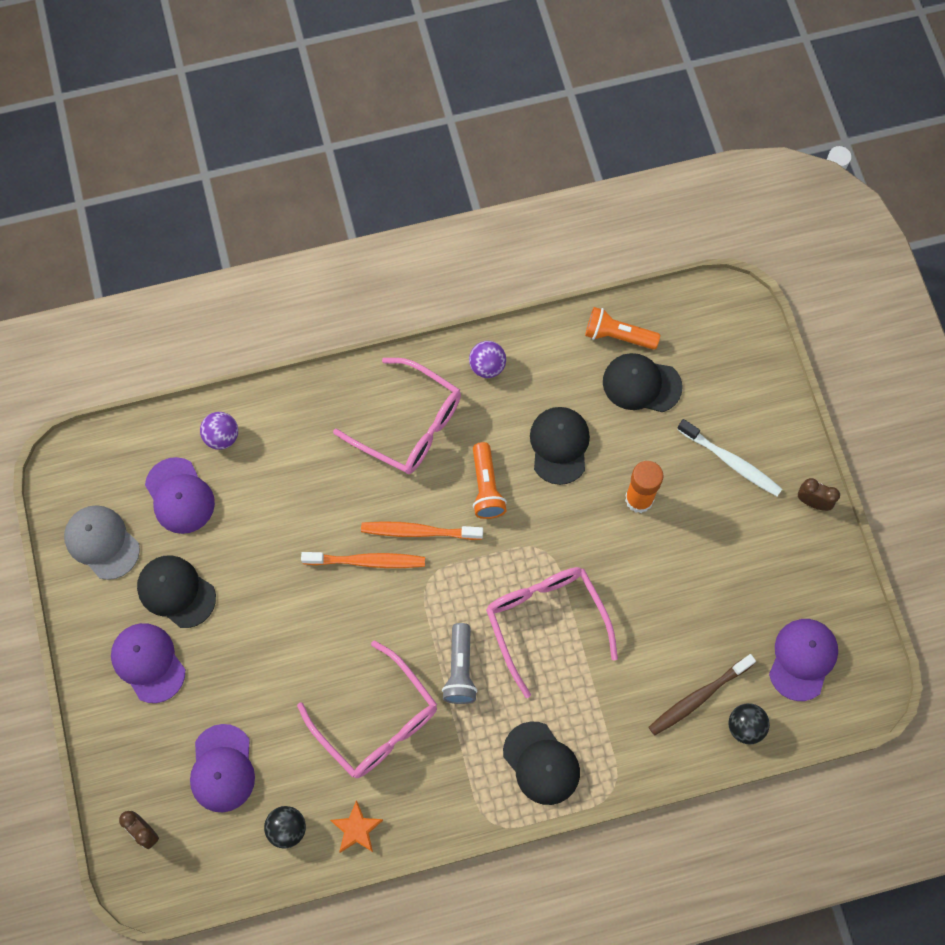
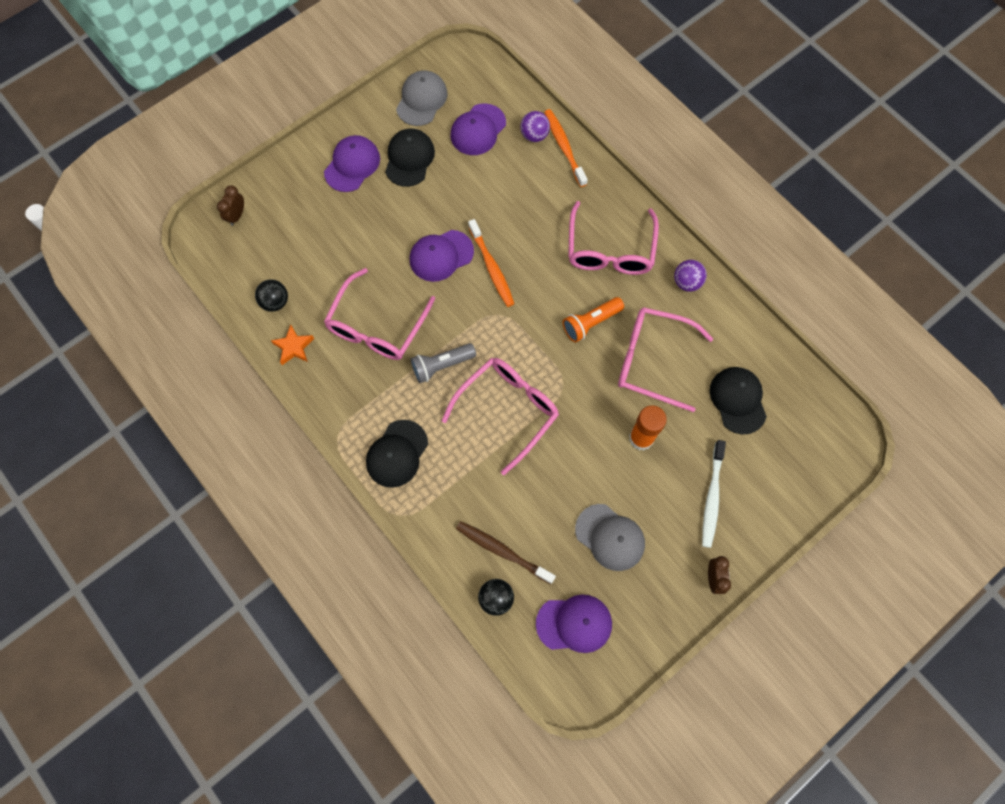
camera: 65 degrees right, 0 degrees up
(222, 768) = (299, 243): purple cap -> purple cap (441, 256)
(418, 531) = (532, 292): orange toothbrush -> orange toothbrush (564, 147)
(559, 445) = (652, 361): black cap -> pink glasses
(617, 335) = (768, 365): orange flashlight -> none
(729, 581) = (610, 537): none -> grey cap

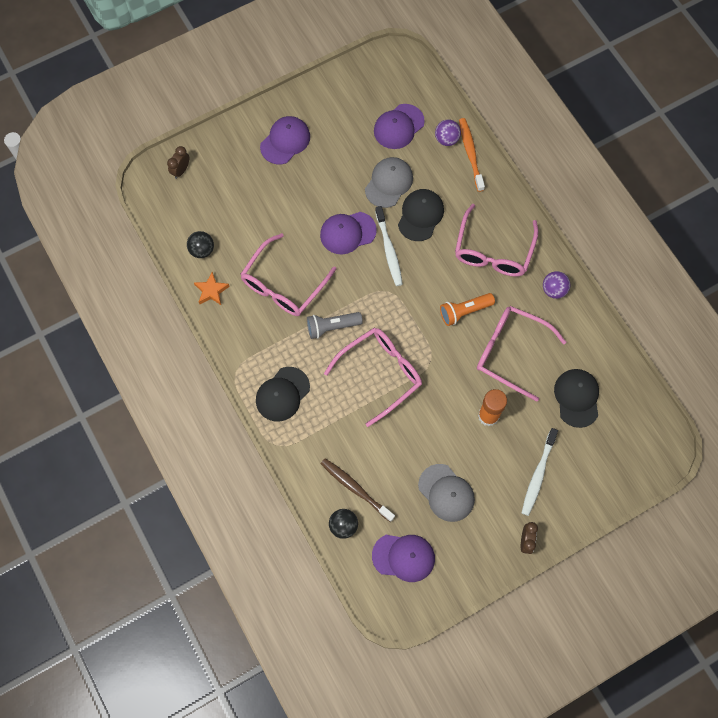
camera: 10 degrees right, 0 degrees up
(409, 159) = (335, 143): black cap -> black cap (420, 215)
(421, 100) = (354, 92): grey cap -> grey cap (389, 183)
(491, 267) = (389, 250): orange toothbrush -> white toothbrush

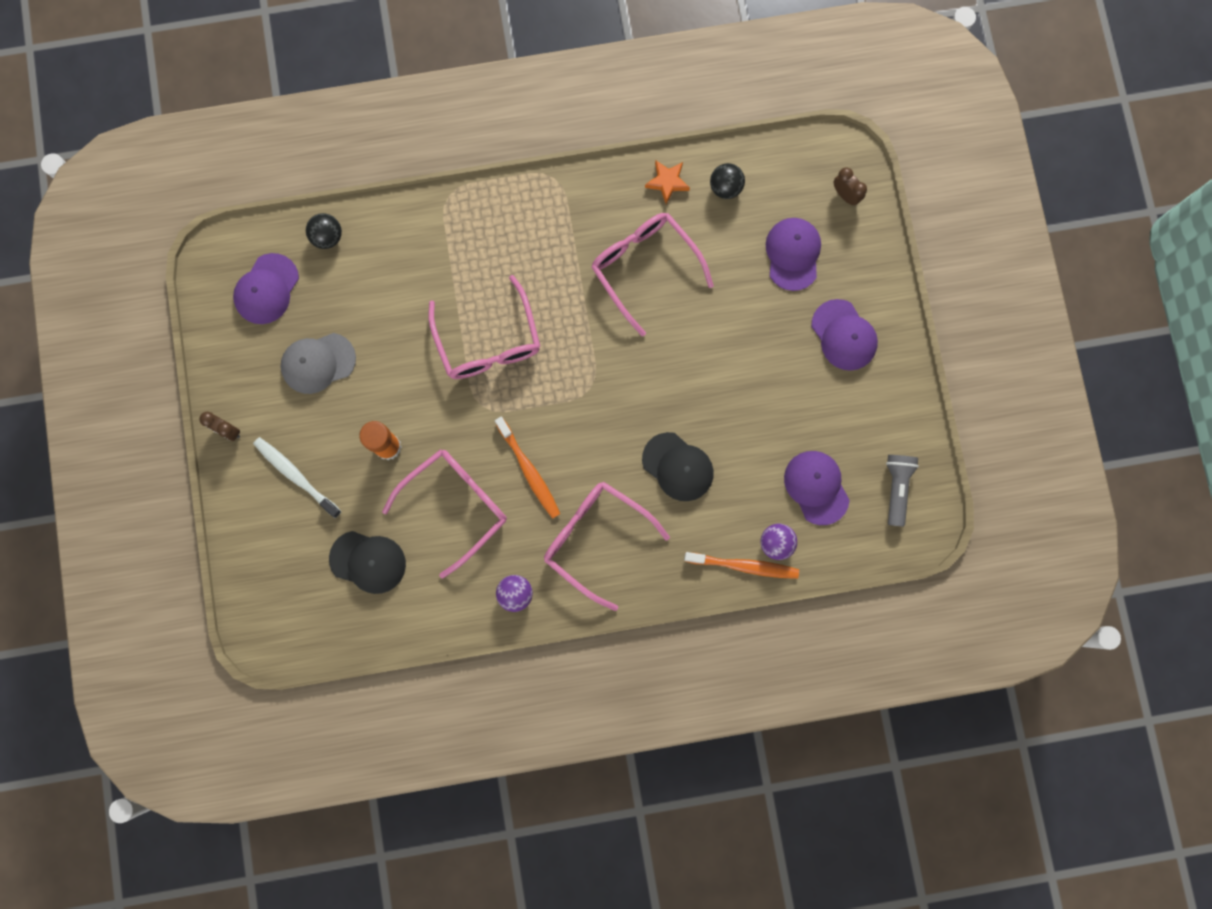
camera: 110 degrees right, 10 degrees up
(282, 394) = (506, 221): black cap -> none
(332, 327) = (569, 305): grey flashlight -> grey flashlight (896, 488)
(347, 233) = (686, 368): purple cap -> purple cap (793, 254)
(355, 488) = (363, 264): brown toothbrush -> none
(389, 183) = (738, 444): grey cap -> none
(389, 250) = (644, 410): white toothbrush -> none
(464, 311) = (529, 470): orange flashlight -> orange toothbrush

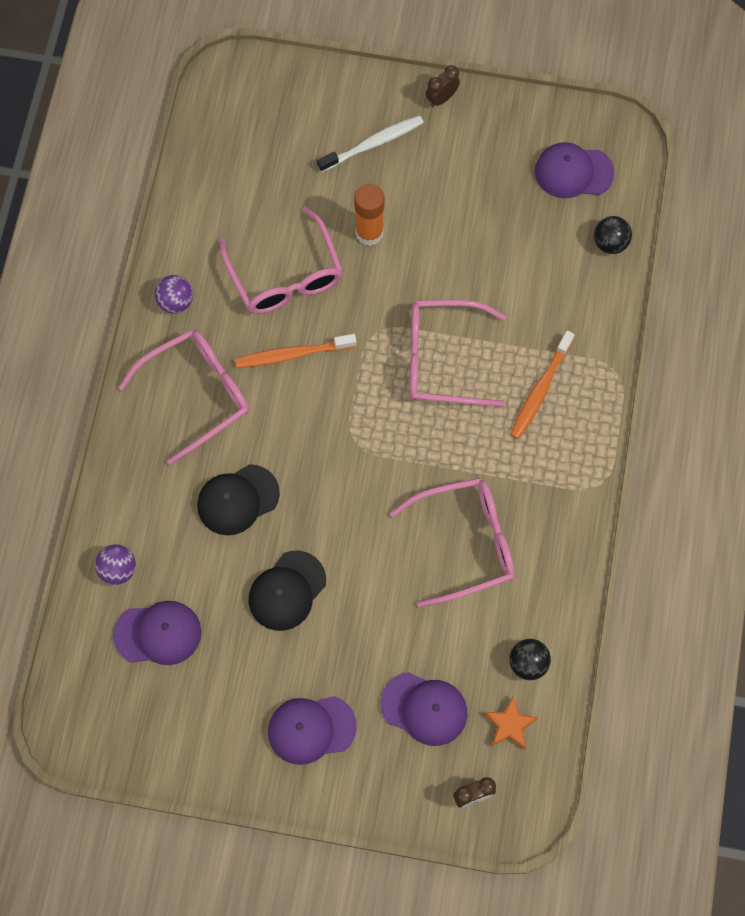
camera: 110 degrees right, 10 degrees down
(266, 289) = (573, 172): purple cap -> purple cap turned 45 degrees counterclockwise
(318, 363) = (479, 196): grey cap -> none
(368, 561) = (263, 181): black cap -> black cap (287, 591)
(667, 182) = (555, 602): orange star -> orange star (509, 725)
(744, 566) = (109, 528): orange toothbrush -> orange toothbrush (540, 390)
(896, 488) = (122, 719): grey flashlight -> none

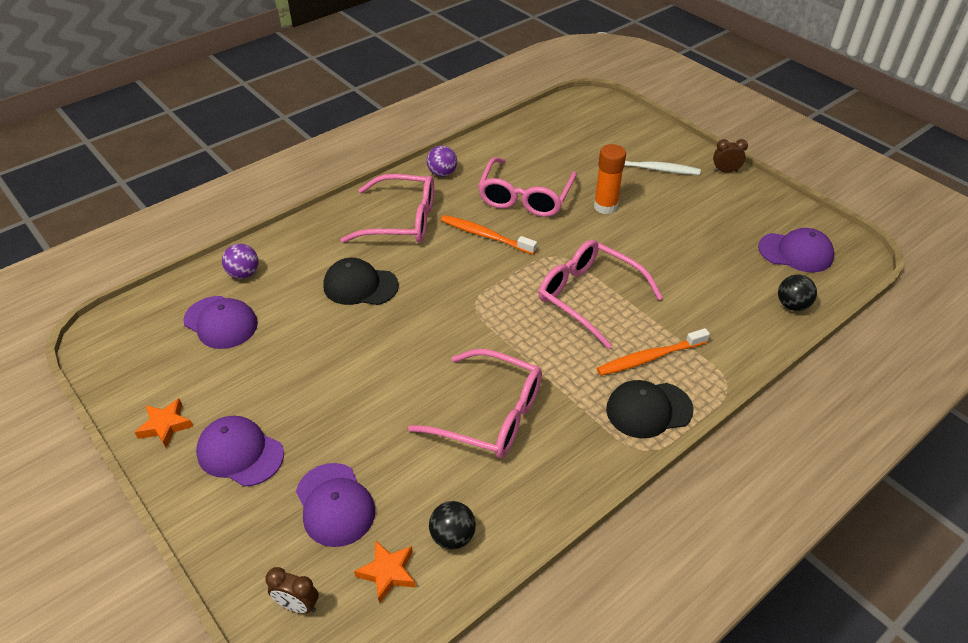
camera: 40 degrees right, 25 degrees down
(227, 757) = (165, 426): none -> orange star
(287, 591) = (329, 356): black cap -> black cap (648, 409)
(573, 172) = (795, 252): purple cap -> purple cap turned 150 degrees clockwise

